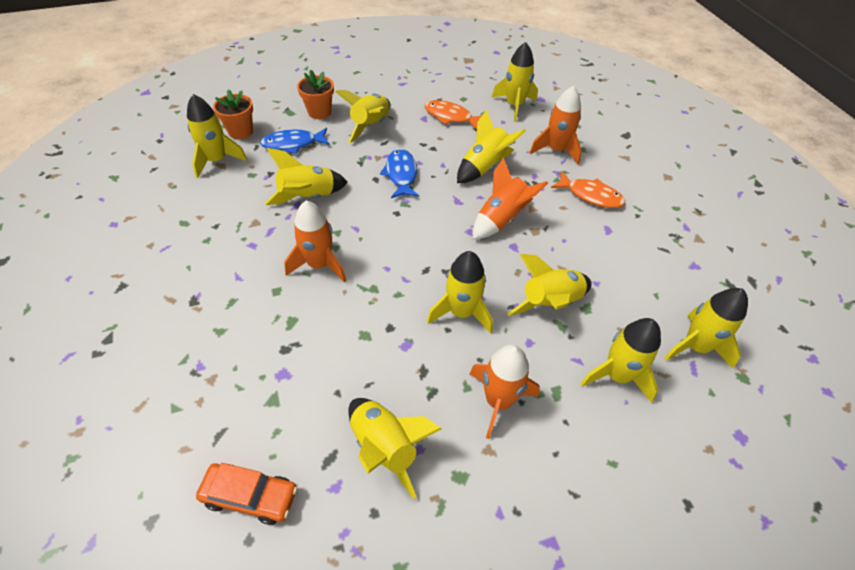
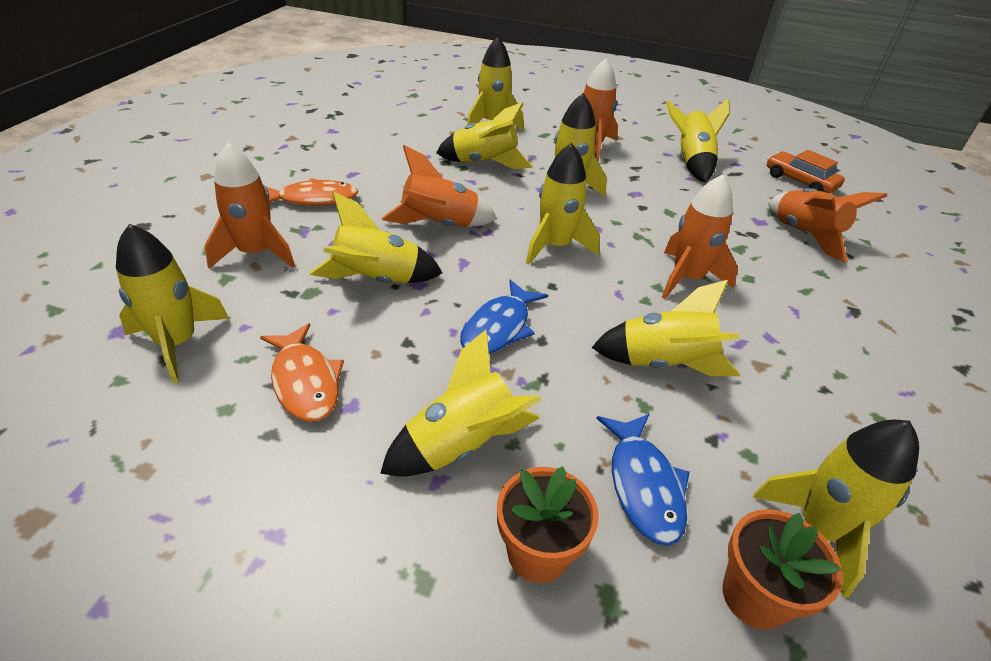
camera: 145 degrees left, 10 degrees down
(236, 378) = (805, 235): none -> orange rocket
(293, 144) = (643, 485): blue fish -> blue fish turned 60 degrees clockwise
(591, 195) = (313, 199): orange fish -> orange fish turned 105 degrees clockwise
(695, 347) = (418, 110): yellow rocket -> yellow rocket (555, 246)

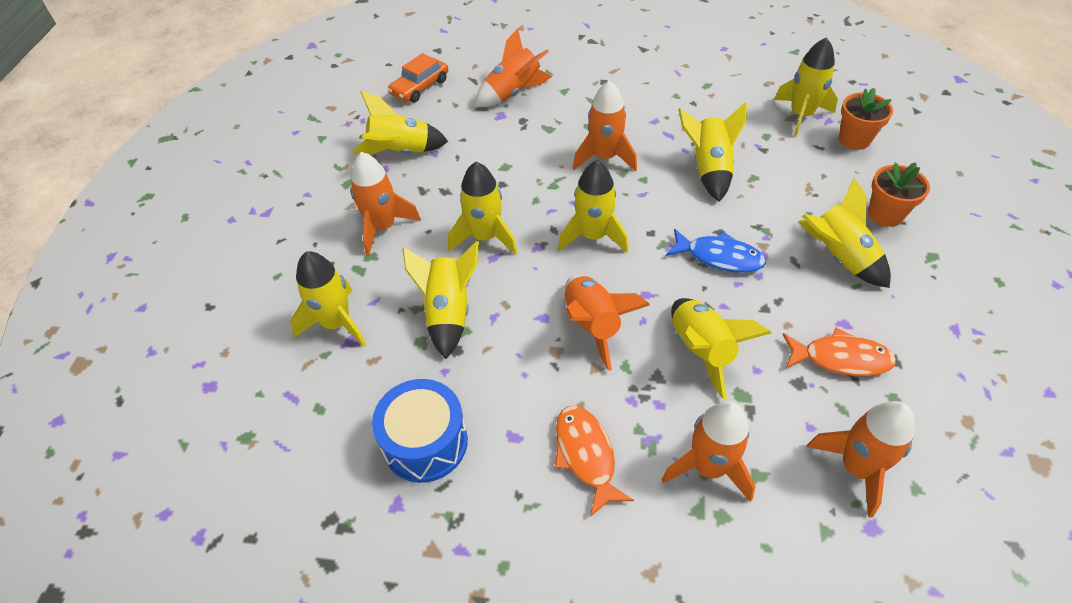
camera: 95 degrees left, 10 degrees up
(177, 343) = (856, 468): yellow rocket -> orange rocket
(305, 382) = (841, 358): orange fish -> orange fish turned 45 degrees clockwise
(371, 143) = (425, 442): none -> blue drum
(643, 485) = (815, 176): blue fish -> none

